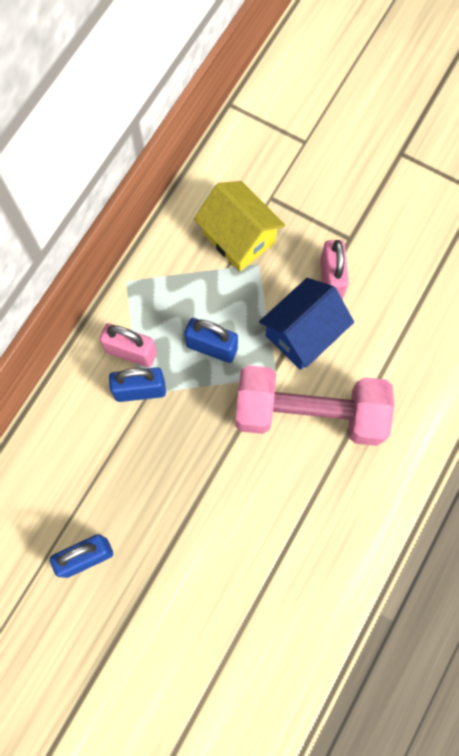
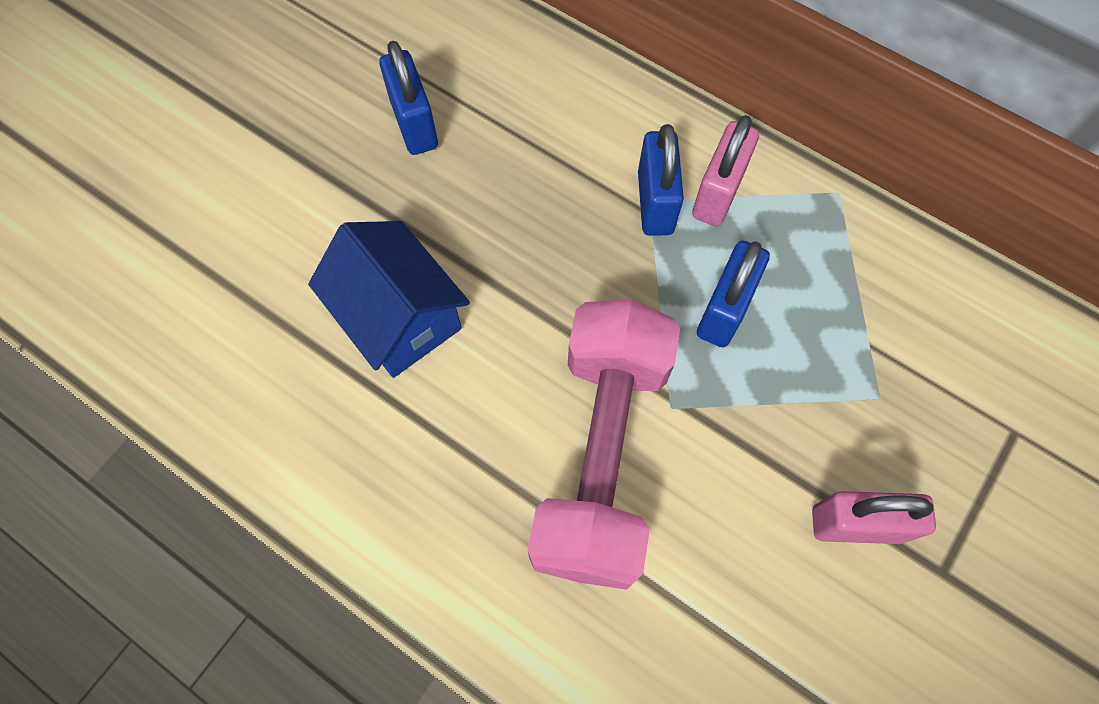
camera: 95 degrees right, 5 degrees down
(239, 237) = (929, 369): yellow house -> none
(303, 333) = (748, 461): blue house -> blue house (399, 318)

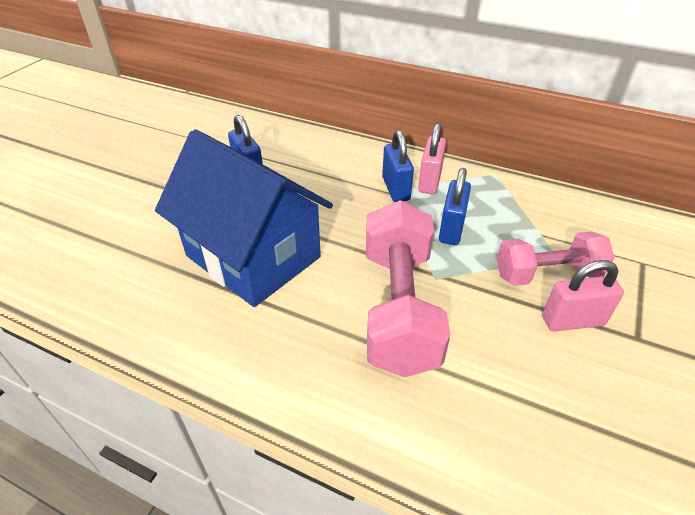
camera: 10 degrees left, 25 degrees down
(399, 318) = (253, 256): blue house -> blue house, size x1.65
(849, 429) = (547, 274): none -> pink dumbbell

